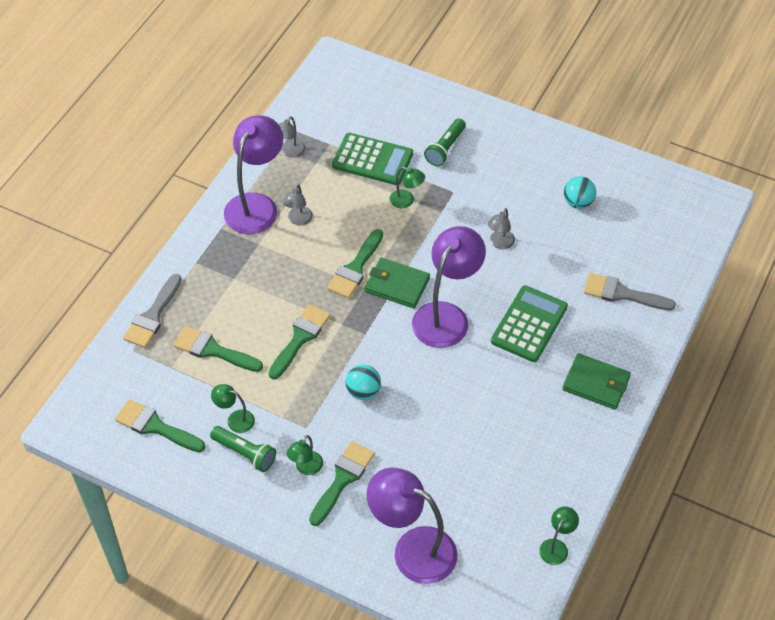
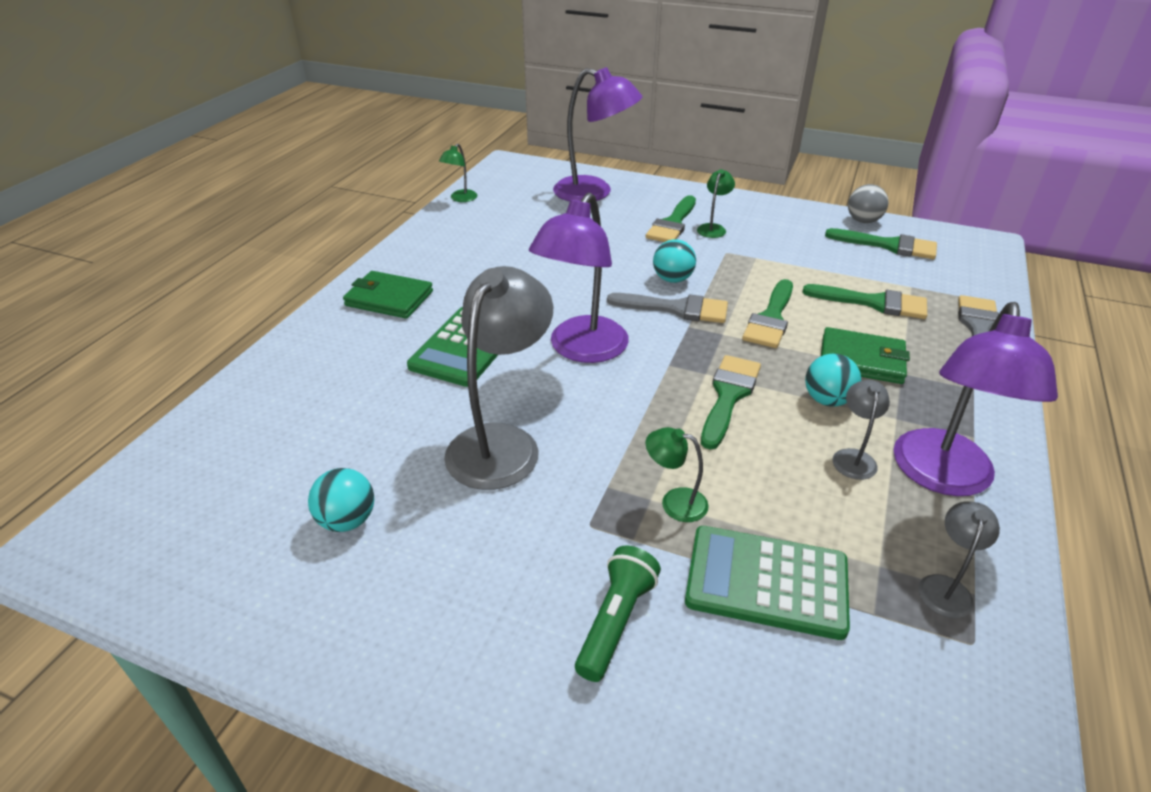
camera: 175 degrees right, 15 degrees down
(155, 470) = (863, 221): none -> grey ball
(235, 419) = (807, 253): green lamp -> none
(245, 453) = (781, 234): green flashlight -> none
(294, 260) = (827, 400): none -> turquoise ball
(397, 285) = (659, 379): green wallet -> green wallet (861, 360)
(500, 243) = (502, 442): grey lamp -> grey lamp, size x2.18
(622, 293) = (319, 388): grey brush -> grey brush (676, 309)

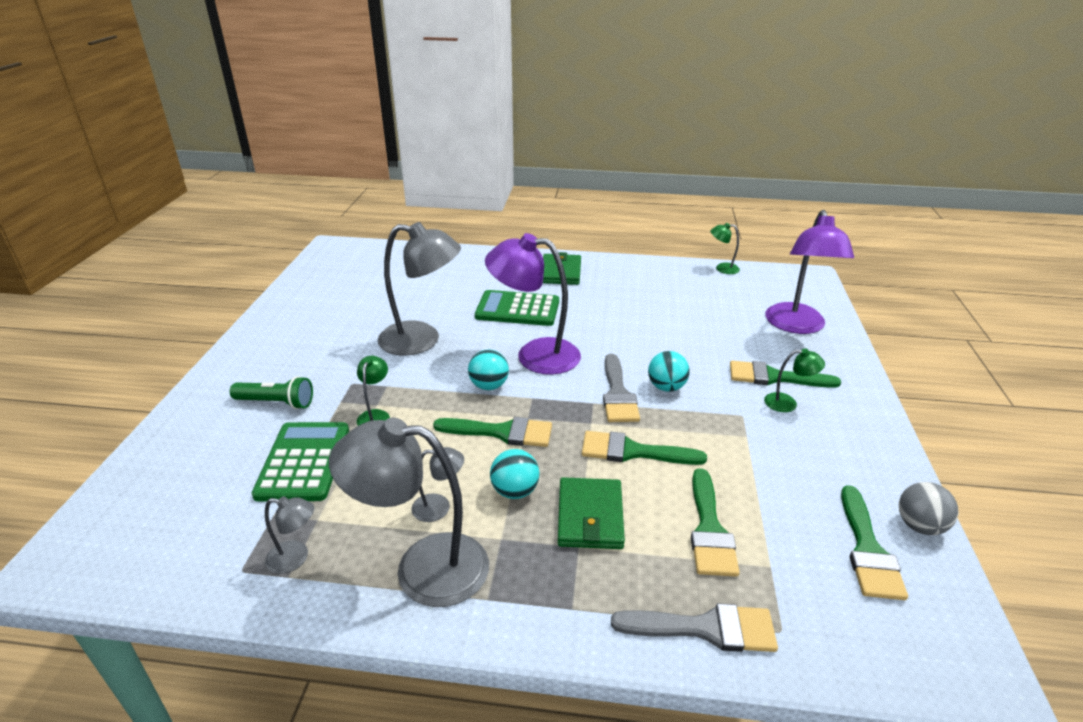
camera: 75 degrees right, 5 degrees down
(347, 520) = (350, 306): turquoise ball -> turquoise ball (489, 386)
(942, 477) = (423, 567): purple lamp -> grey lamp

